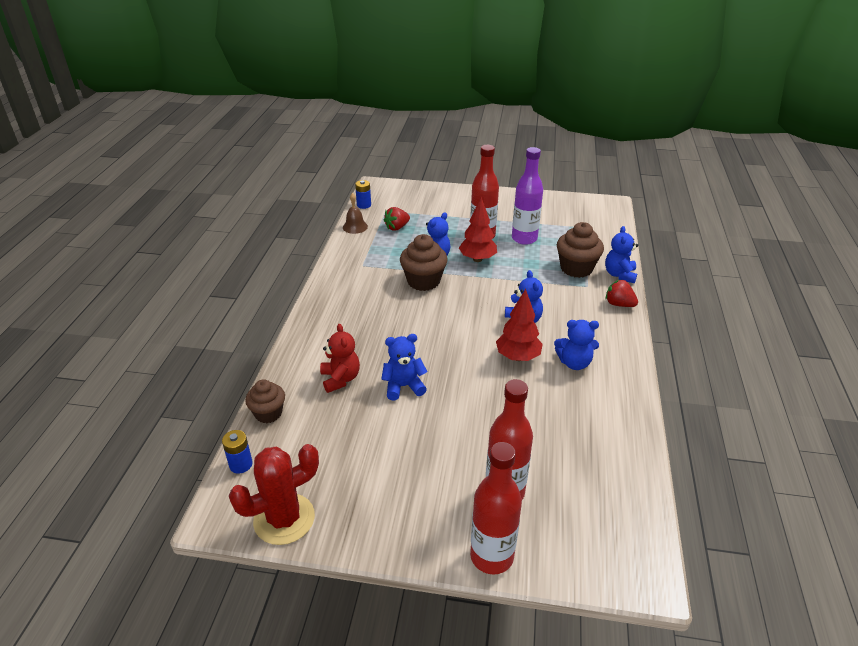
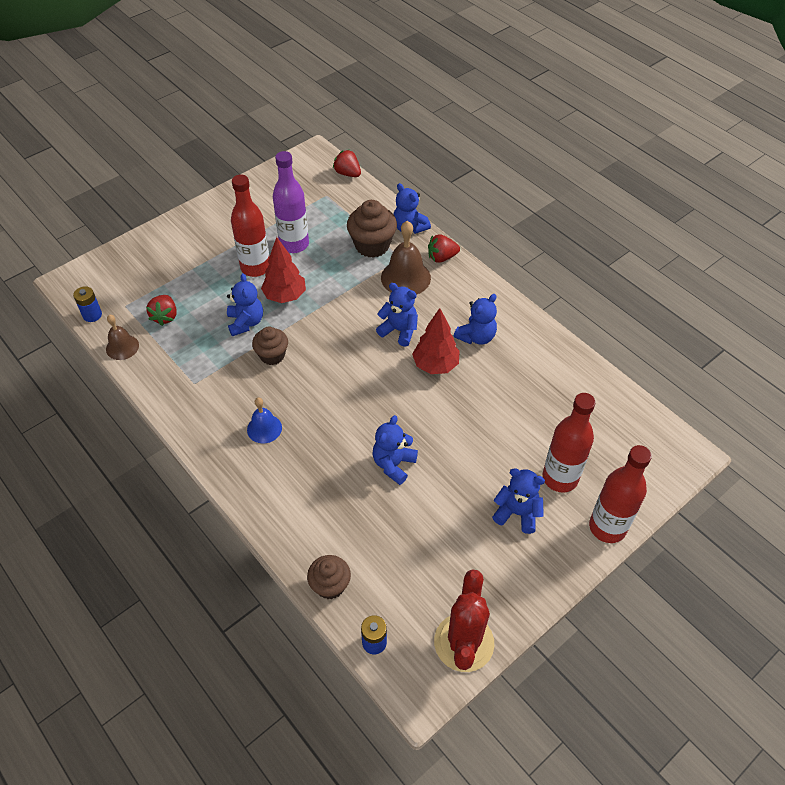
camera: 50 degrees left, 15 degrees up
(340, 379) = (339, 503): red teddy bear -> none
(362, 311) = (264, 428): none -> blue bell
(423, 281) = (272, 355): brown cupcake -> brown cupcake, size x0.65
(438, 483) = (517, 513): none -> blue teddy bear
(573, 298) = (405, 277): none -> brown bell
(618, 224) = (347, 173): none -> red strawberry

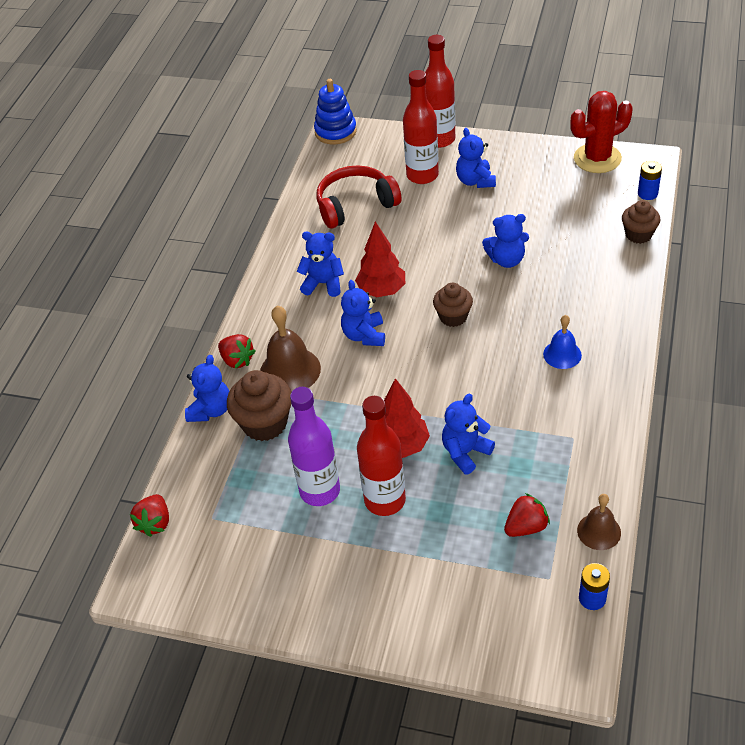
camera: 120 degrees left, 5 degrees down
(272, 355) = (483, 403): brown cupcake -> brown cupcake (453, 317)
(557, 407) = (355, 205): none -> red headphones
(686, 453) = (335, 132): none -> blue stacking toy

